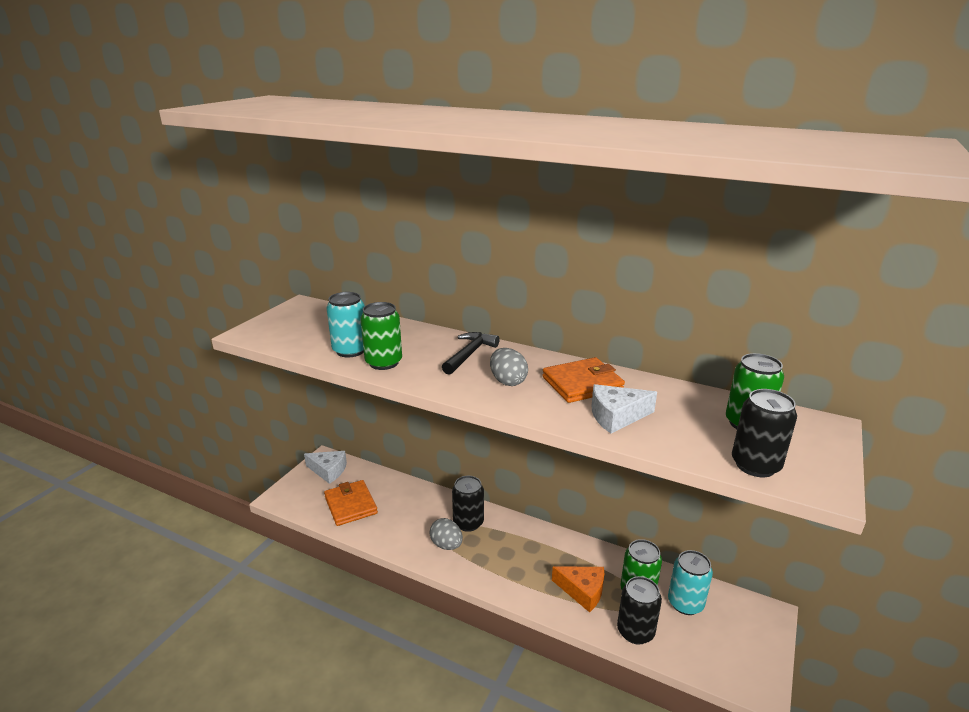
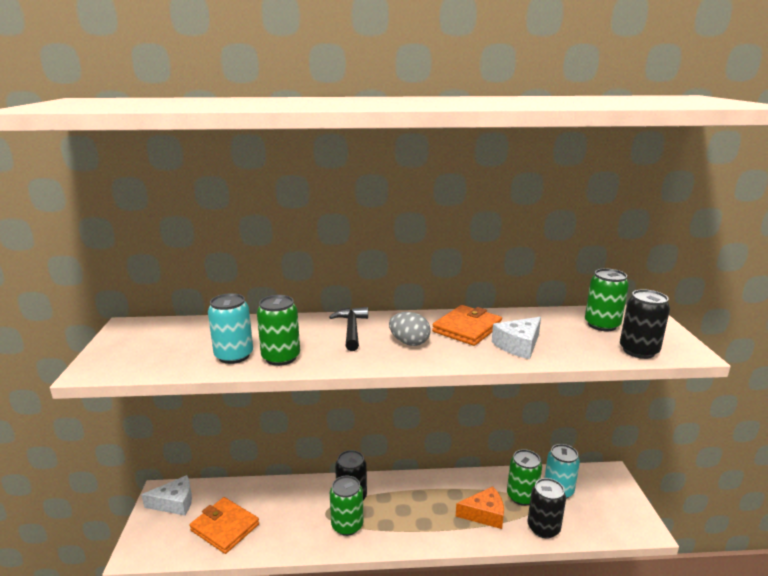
camera: 30 degrees left, 5 degrees down
(446, 545) = (347, 525): grey egg -> green can

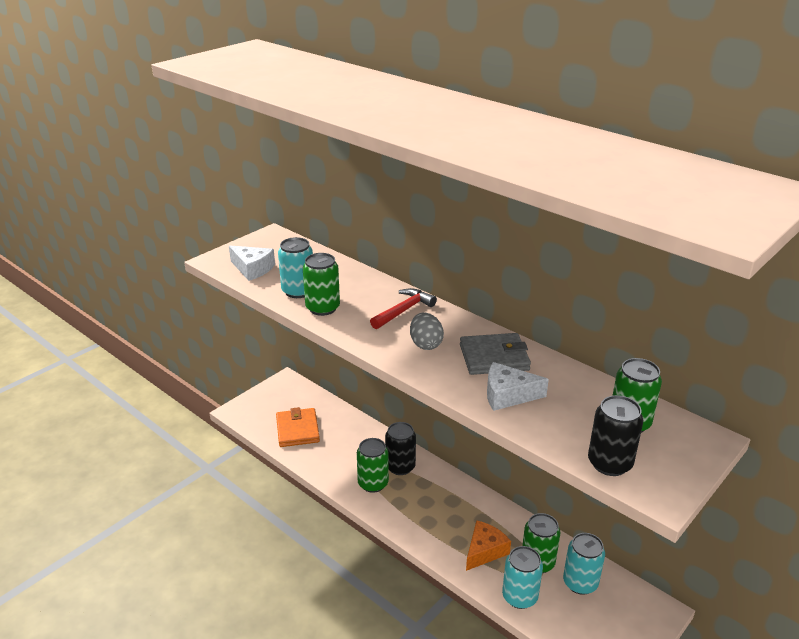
camera: 45 degrees right, 10 degrees up
(174, 503) = (286, 393): white cheese -> white cheese (252, 269)
(351, 329) = (404, 310): black hammer -> red hammer
(467, 328) = (494, 357): orange wallet -> grey wallet
(484, 514) = (484, 551): orange cheese -> orange cheese turned 90 degrees counterclockwise
(543, 528) = (519, 596): black can -> turquoise can

